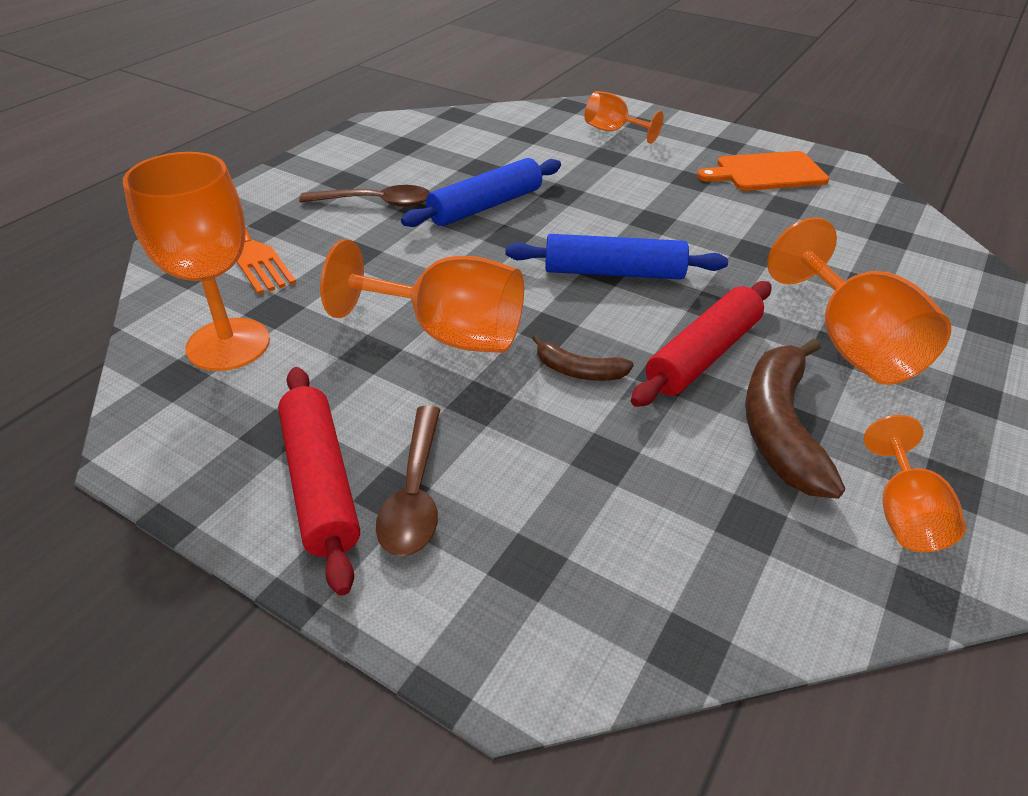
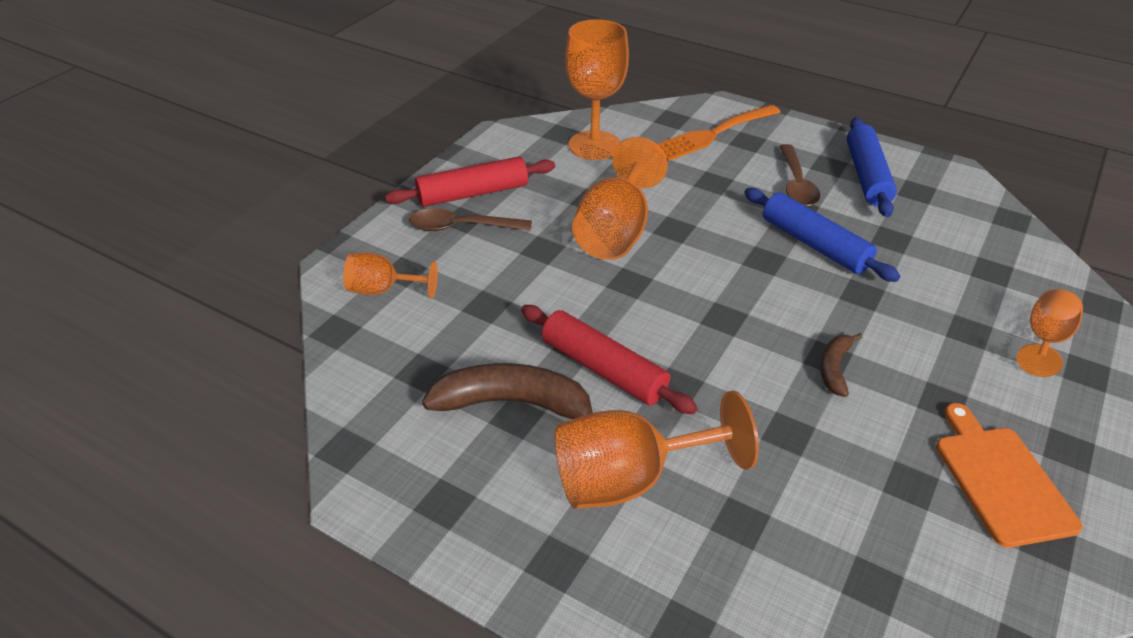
camera: 90 degrees right, 0 degrees up
(579, 371) = (578, 296): brown banana -> brown banana (834, 368)
(613, 272) = (721, 322): blue rolling pin -> blue rolling pin (867, 176)
(903, 514) = (418, 459): orange goblet -> orange goblet (383, 290)

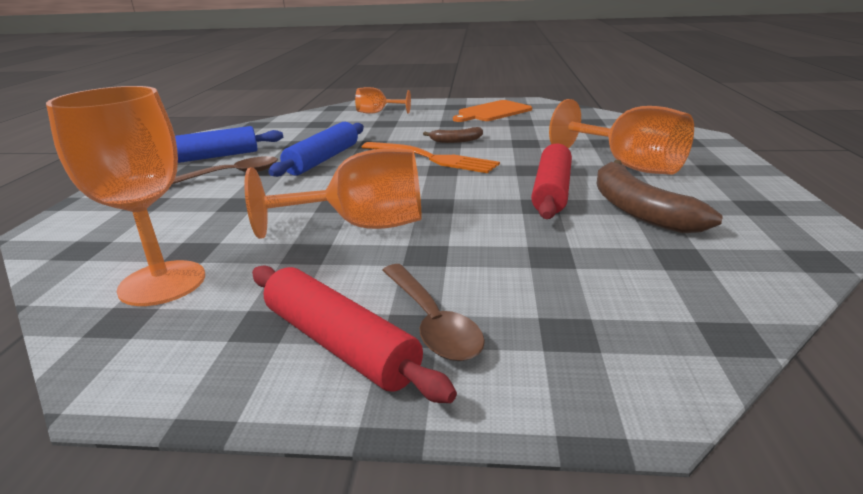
camera: 115 degrees left, 15 degrees down
(383, 290) = (622, 333): orange goblet -> none
(713, 134) = (129, 220): orange fork -> orange fork (432, 158)

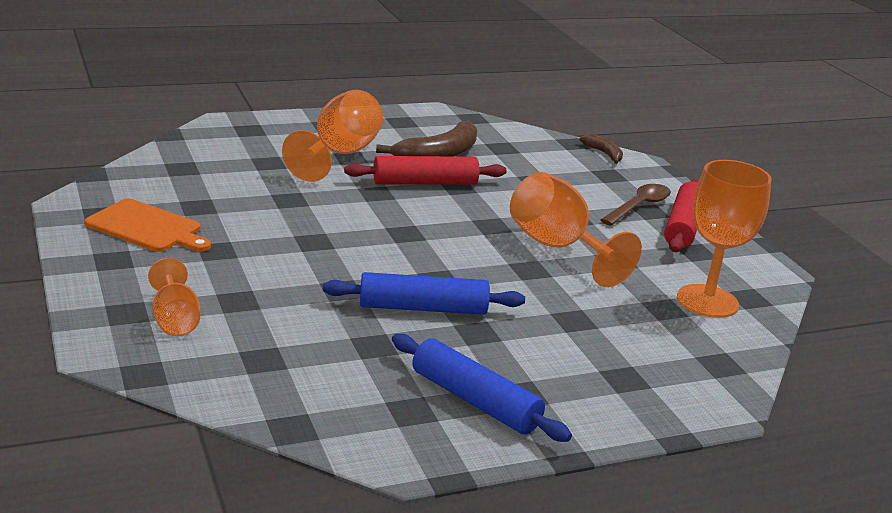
camera: 120 degrees left, 0 degrees up
(230, 175) = (515, 355): brown spoon -> none
(432, 158) = (376, 243): orange fork -> none
(456, 141) = (302, 237): brown banana -> brown banana (604, 153)

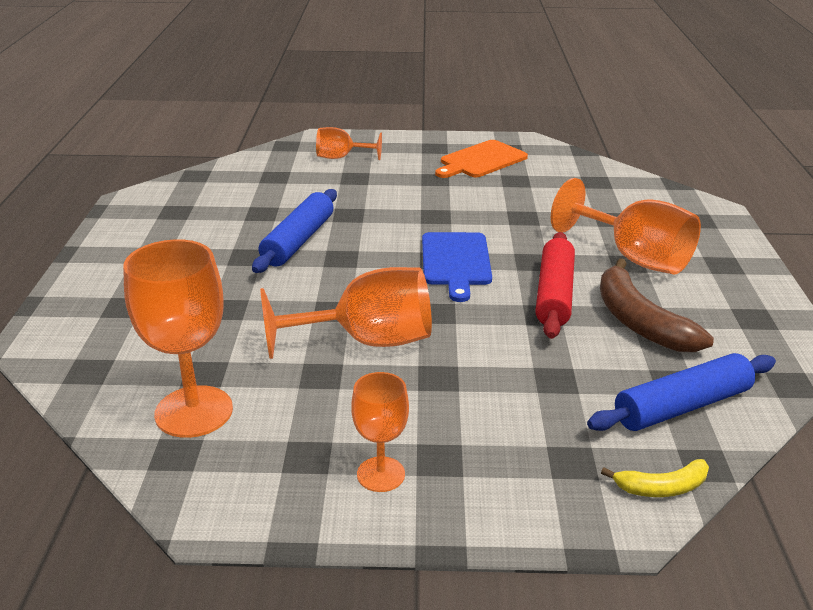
camera: 115 degrees right, 5 degrees up
(403, 224) = (455, 262): none -> blue cutting board
(474, 401) = (162, 234): blue rolling pin -> blue rolling pin (681, 406)
(604, 153) = (662, 487): brown banana -> yellow banana
(639, 207) = (455, 451): brown spoon -> none
(683, 226) = (381, 474): red rolling pin -> orange goblet

